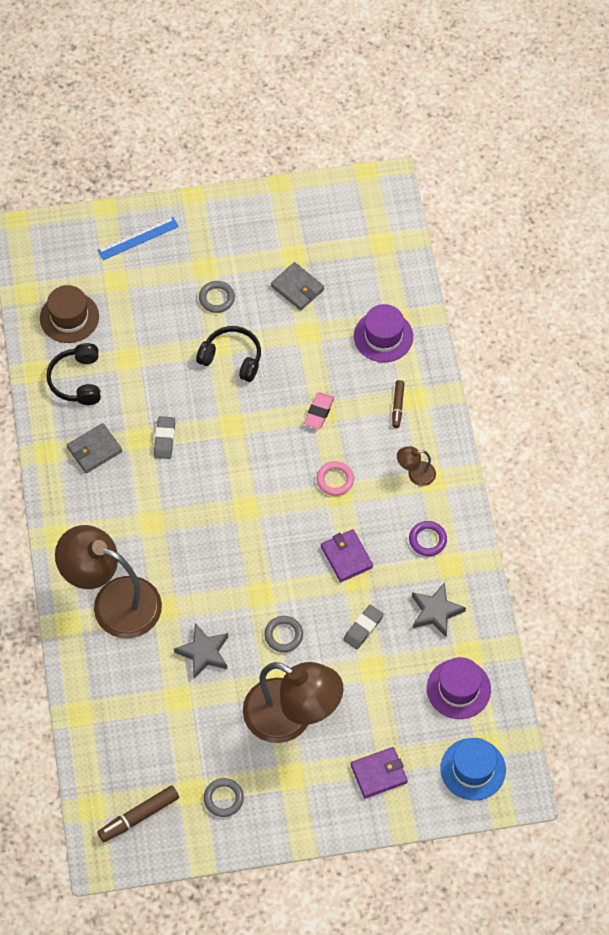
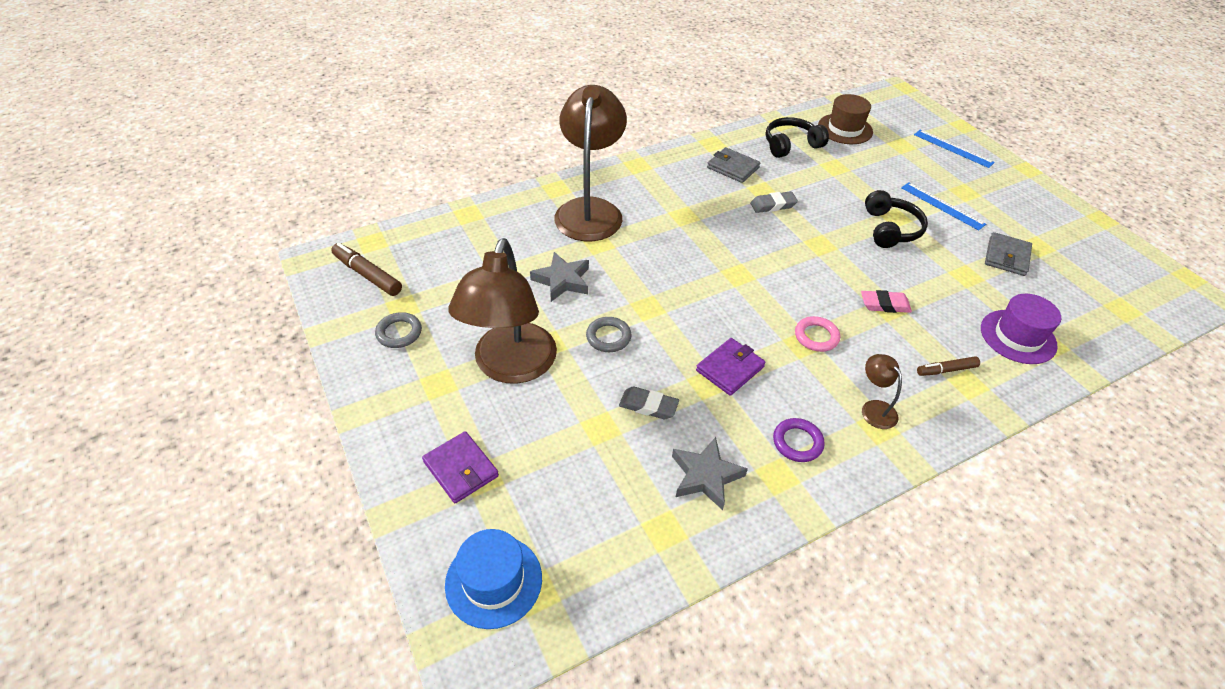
camera: 70 degrees right, 15 degrees down
(216, 298) = (942, 206): grey ring -> blue ruler
(458, 689) = (608, 531): purple hat -> none

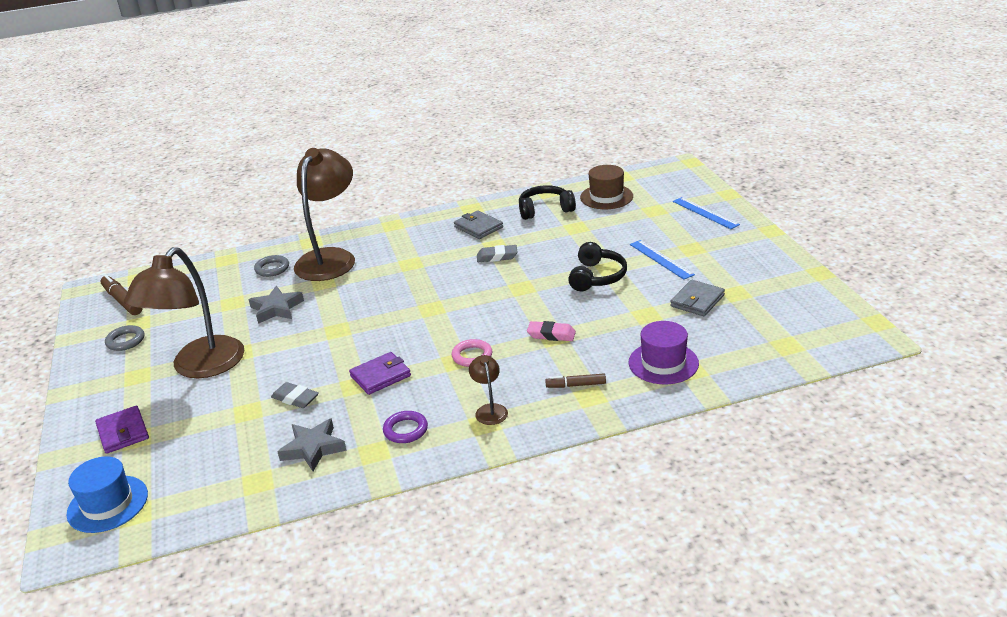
camera: 15 degrees right, 15 degrees down
(608, 337) = (291, 350): grey ring -> grey ring (272, 268)

